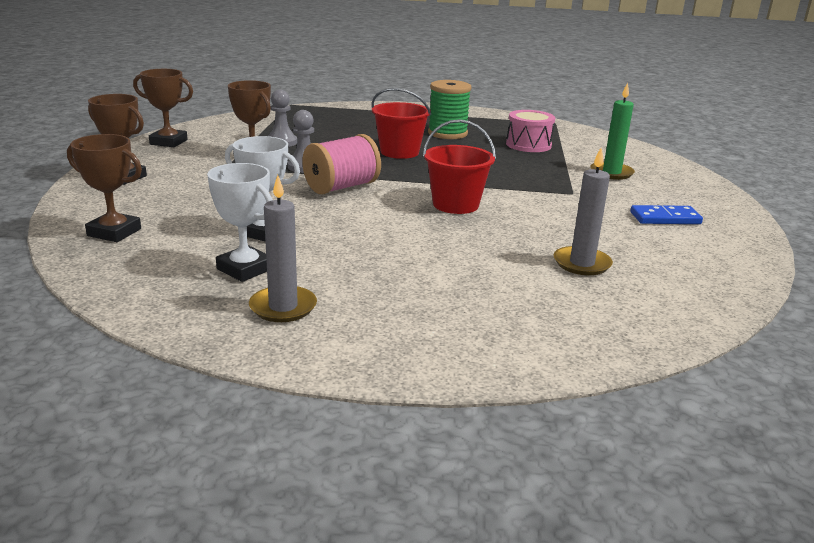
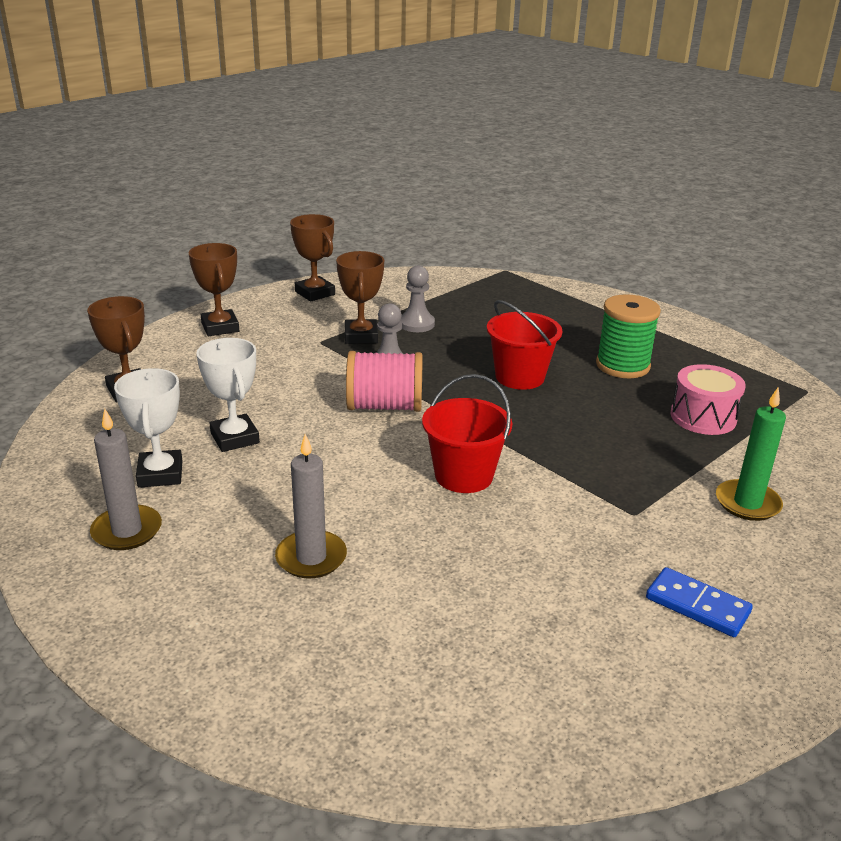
camera: 40 degrees right, 5 degrees up
(581, 263) = (471, 619): grey candle -> grey candle (311, 557)

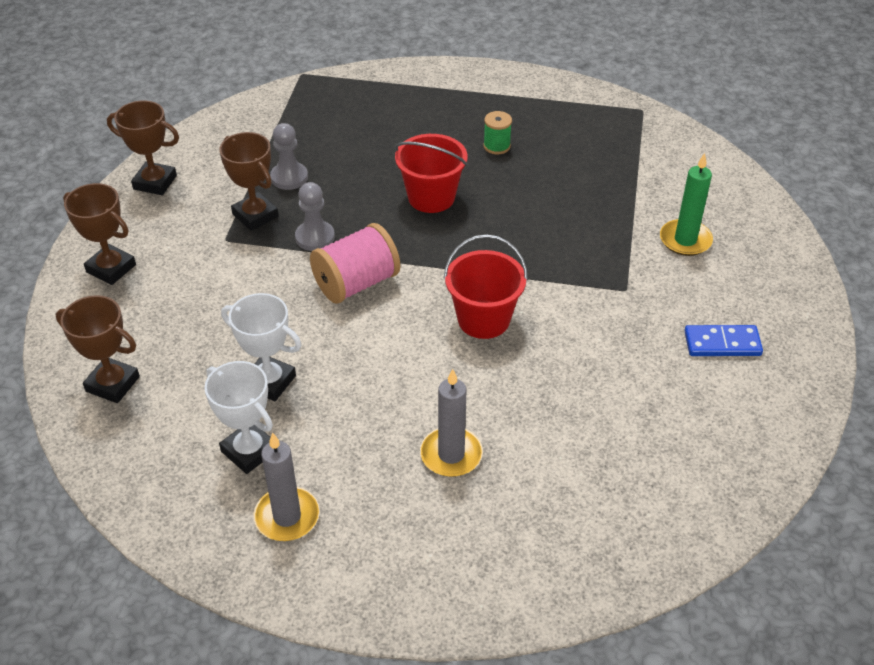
camera: 35 degrees left, 15 degrees up
(622, 366) = (496, 146): green spool -> green spool, size x0.54
(703, 417) = (595, 172): pink drum -> none

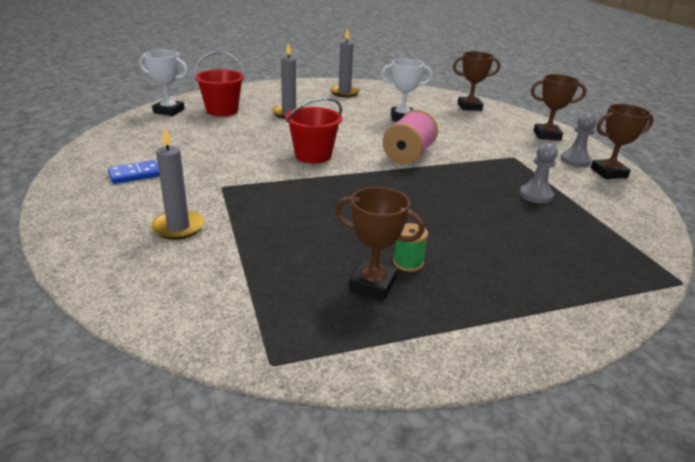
camera: 150 degrees right, 15 degrees down
(249, 451) = (382, 102): white trophy -> white trophy (169, 111)
(255, 215) = (518, 171): brown trophy -> brown trophy (372, 284)
(315, 237) = (464, 169): grey pawn -> grey pawn (575, 160)
(431, 197) = (418, 208): red bucket -> red bucket (222, 110)
(685, 240) = (178, 227): green candle -> grey candle

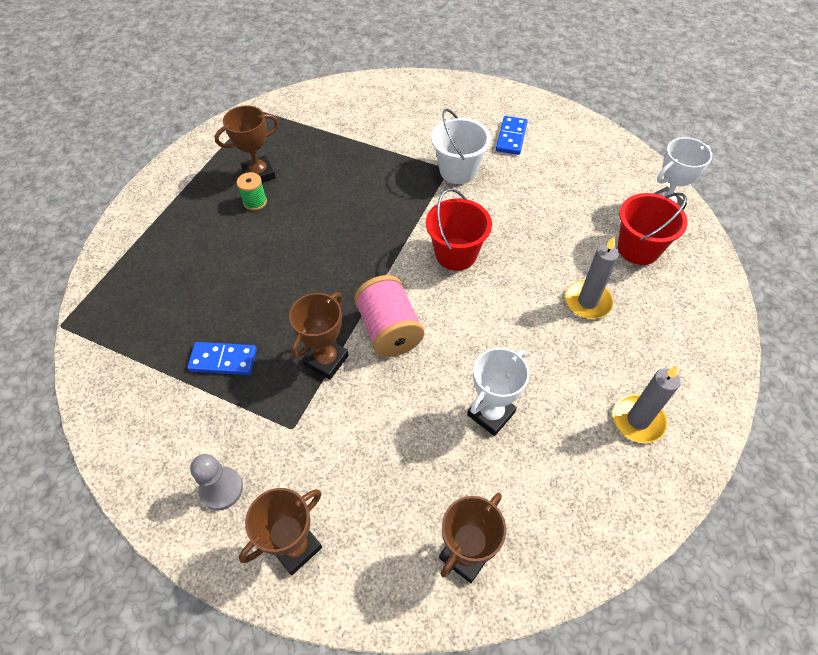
camera: 135 degrees right, 25 degrees up
(178, 227) = (408, 127): grey candle -> none
(218, 182) = (458, 170): none -> white bucket
(535, 195) = (223, 360): grey pawn -> blue domino
(608, 173) = (170, 489): brown trophy -> brown trophy (326, 360)

